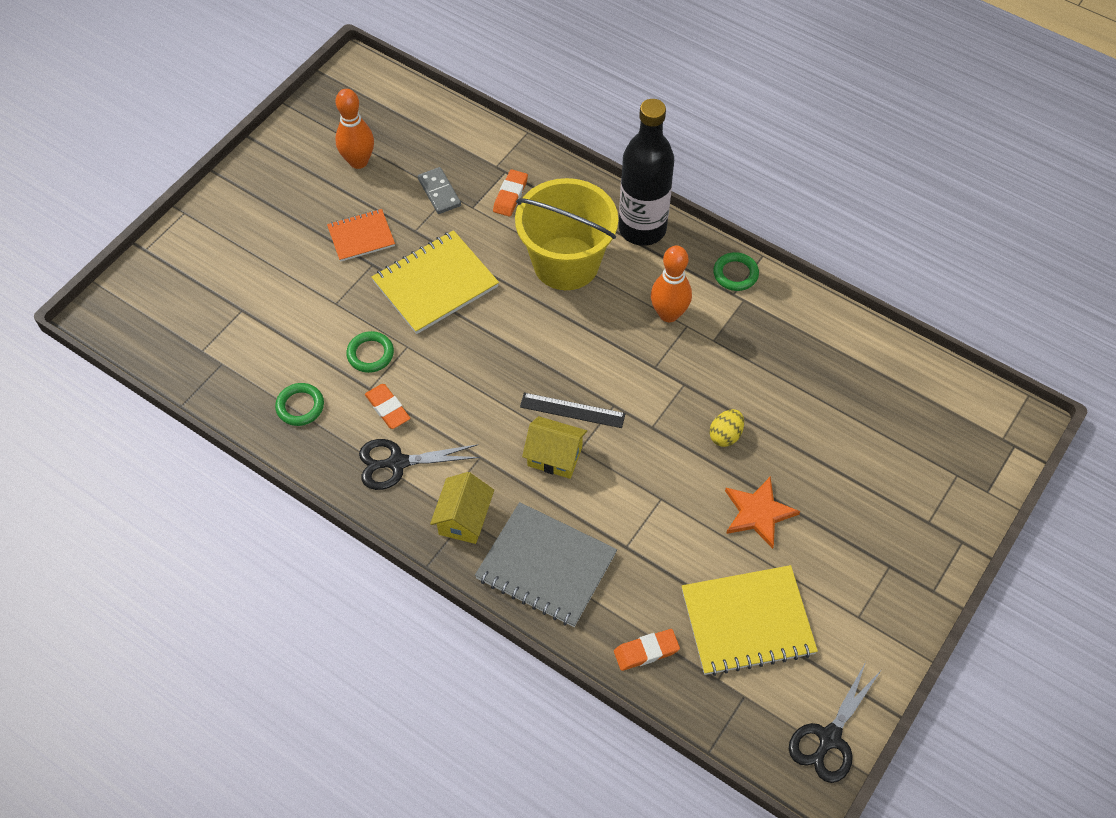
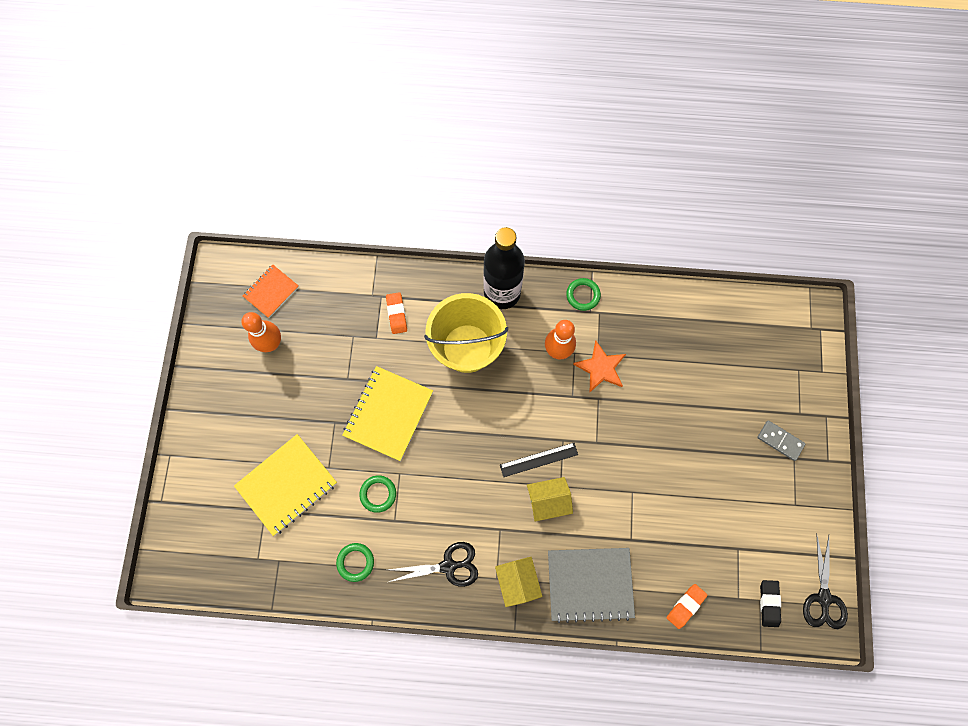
camera: 30 degrees left, 15 degrees up
(361, 236) = (312, 404): orange notebook -> orange notebook (271, 292)
(387, 408) = (416, 529): orange eraser -> none
(397, 463) = (448, 566): black scissors -> black scissors turned 150 degrees counterclockwise
(439, 192) = (345, 338): grey domino -> grey domino (780, 441)
(725, 435) = (645, 422): yellow egg -> none
(747, 621) = (733, 548): yellow notebook -> yellow notebook (287, 485)
(753, 705) = (769, 603): none -> black eraser
(758, 513) = (697, 467): orange star -> orange star (600, 368)

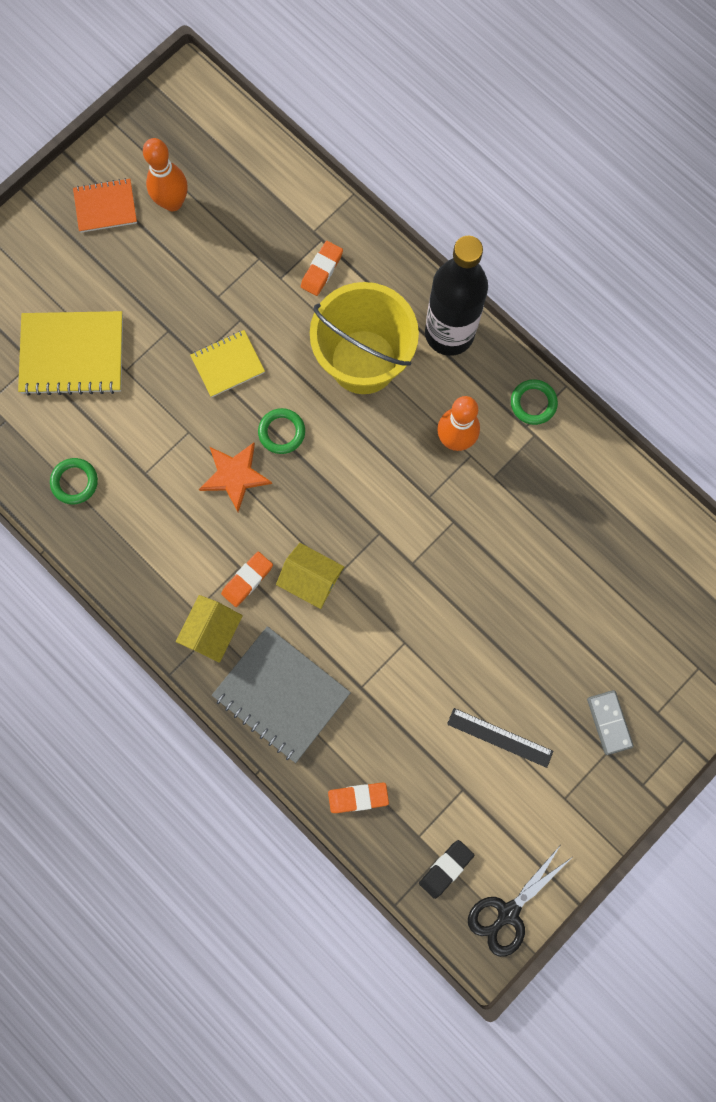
camera: 40 degrees right, 5 degrees up
(271, 292) = (216, 149): orange notebook -> orange notebook (105, 207)
(378, 494) = (151, 435): green ring -> green ring (281, 432)
(388, 414) = (228, 364): yellow notebook -> yellow notebook, size x0.59
(448, 566) = (159, 560): black scissors -> none
(511, 533) = (247, 580): none -> orange eraser
(538, 459) = (338, 532): black ruler -> black ruler (500, 737)
(600, 368) = (484, 492): orange star -> orange star (235, 475)

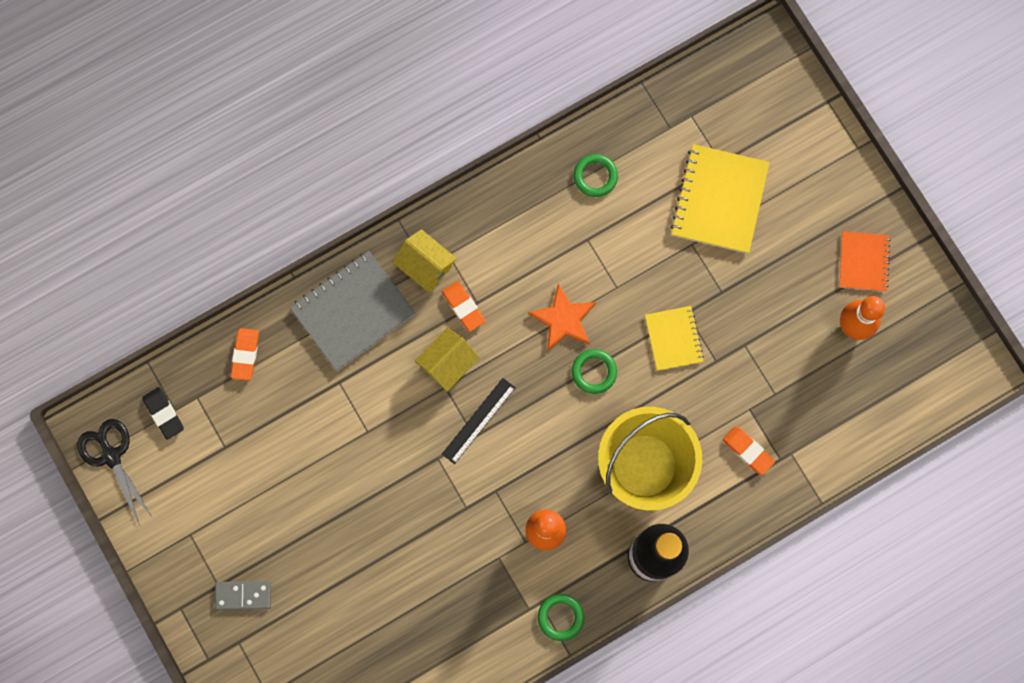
camera: 105 degrees right, 0 degrees up
(500, 737) = (259, 492): black ruler -> black ruler (478, 420)

